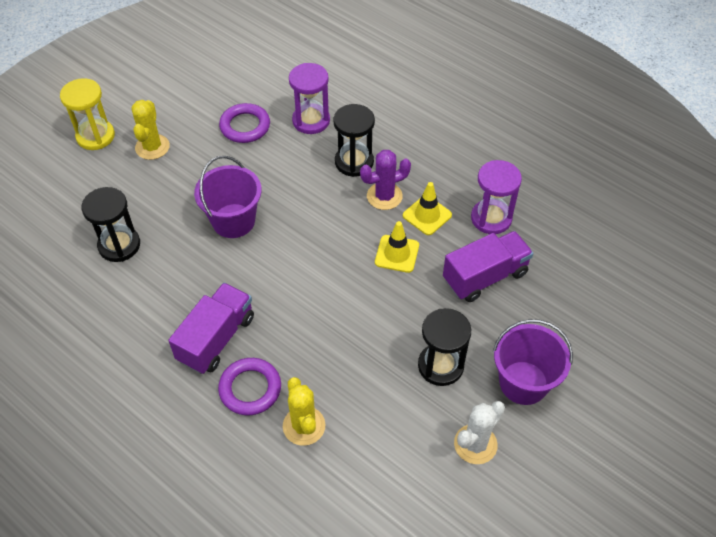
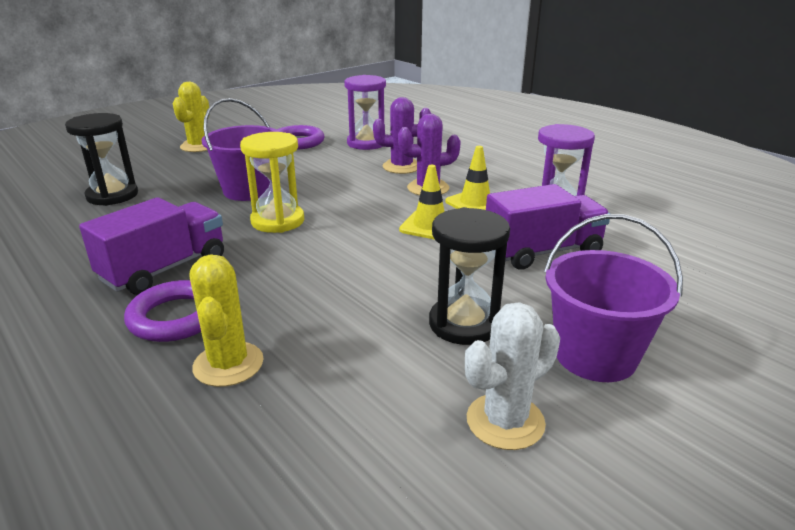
camera: 10 degrees right, 25 degrees down
(95, 136) = (149, 138): yellow hourglass -> yellow hourglass (277, 221)
(354, 162) = (401, 167): black hourglass -> purple cactus

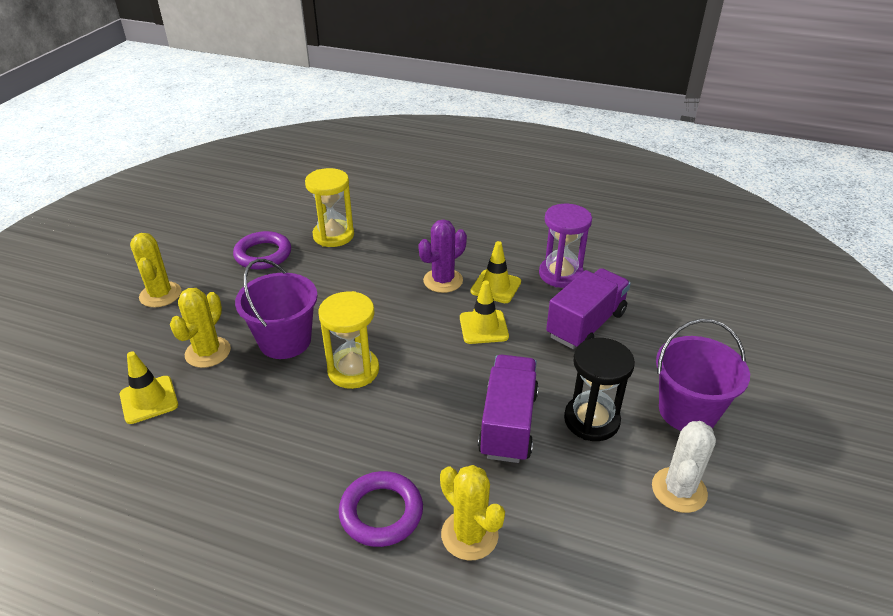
camera: 30 degrees left, 10 degrees up
(112, 195) = (149, 400): black hourglass -> yellow traffic cone
(165, 269) = (313, 468): purple truck -> purple truck (508, 423)
(186, 182) = (208, 352): none -> yellow cactus
(366, 143) = (333, 235): purple hourglass -> yellow hourglass
(401, 167) = (396, 259): purple cactus -> none

